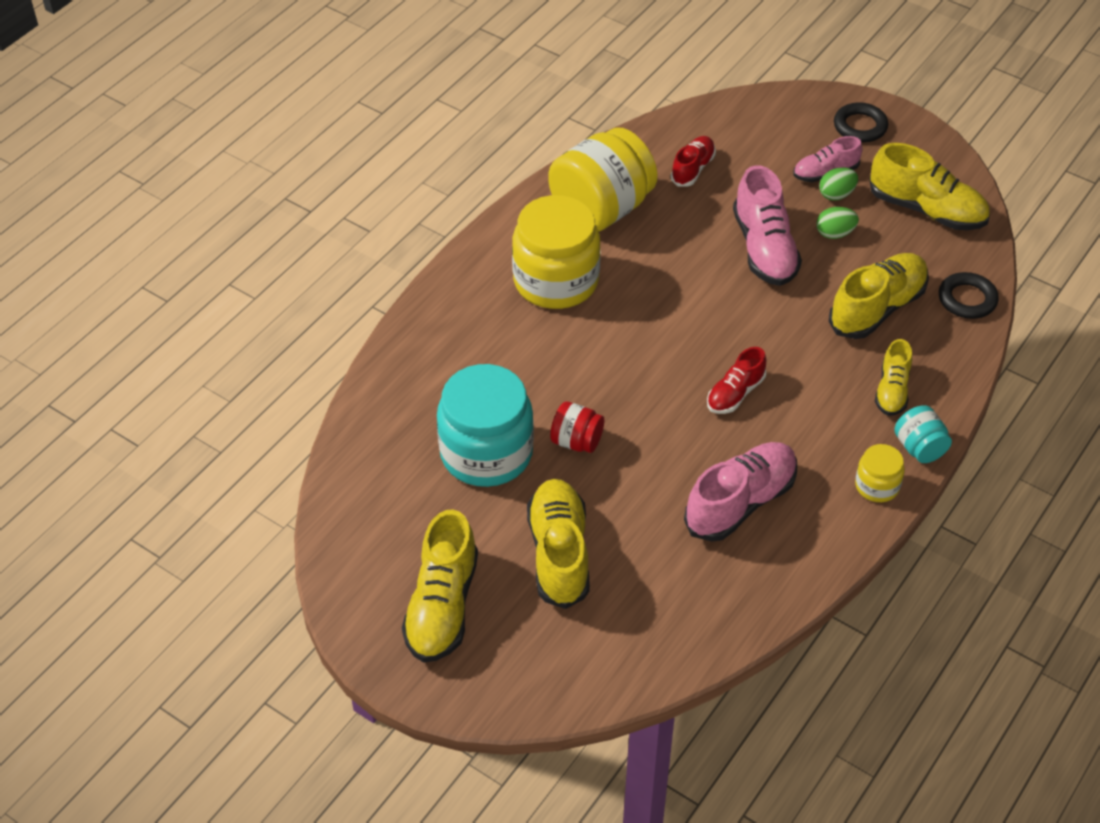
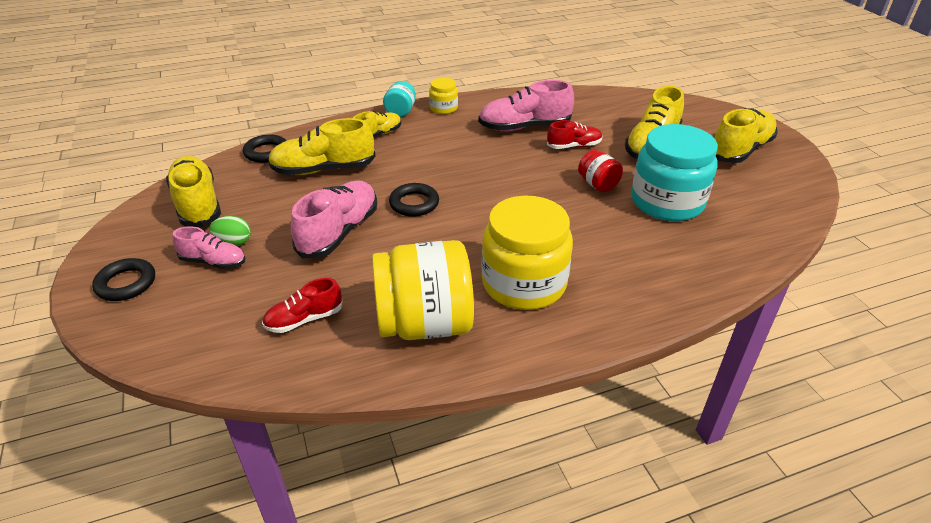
camera: 145 degrees left, 10 degrees down
(735, 393) = (469, 167): red shoe -> red shoe (574, 146)
(736, 314) = (414, 203): none -> black ring
(835, 234) = (278, 219): green egg -> none

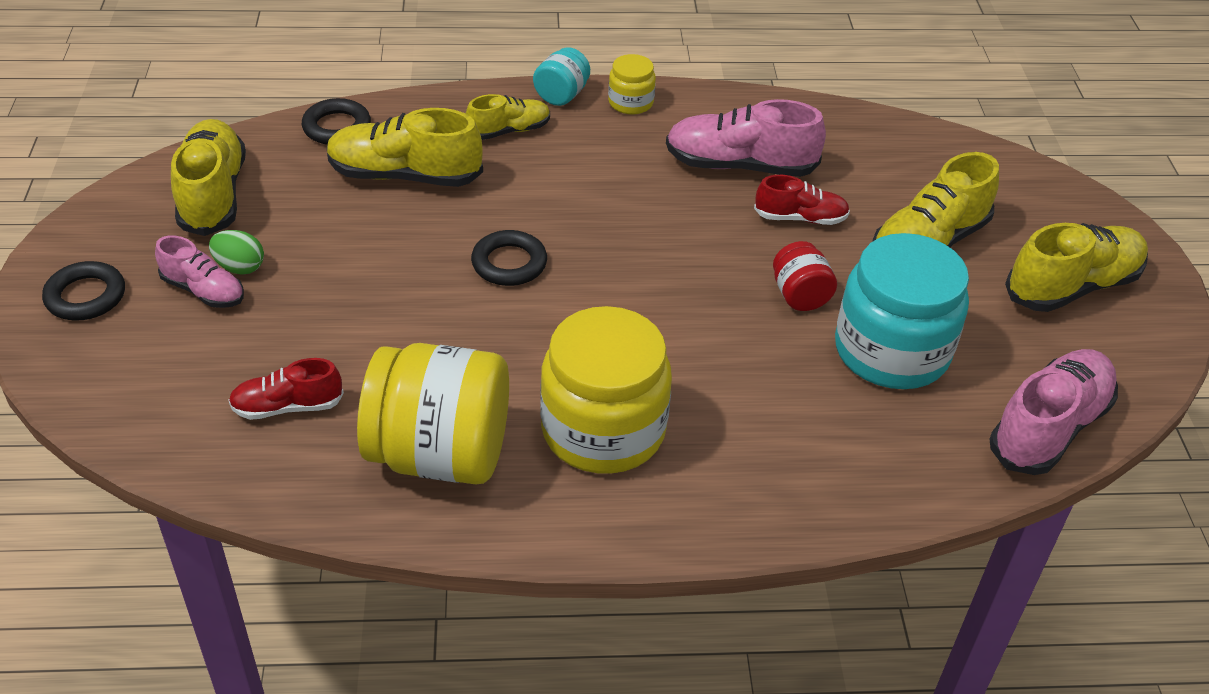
camera: 15 degrees right, 5 degrees up
(339, 232) = (385, 285): pink shoe -> pink shoe (1048, 428)

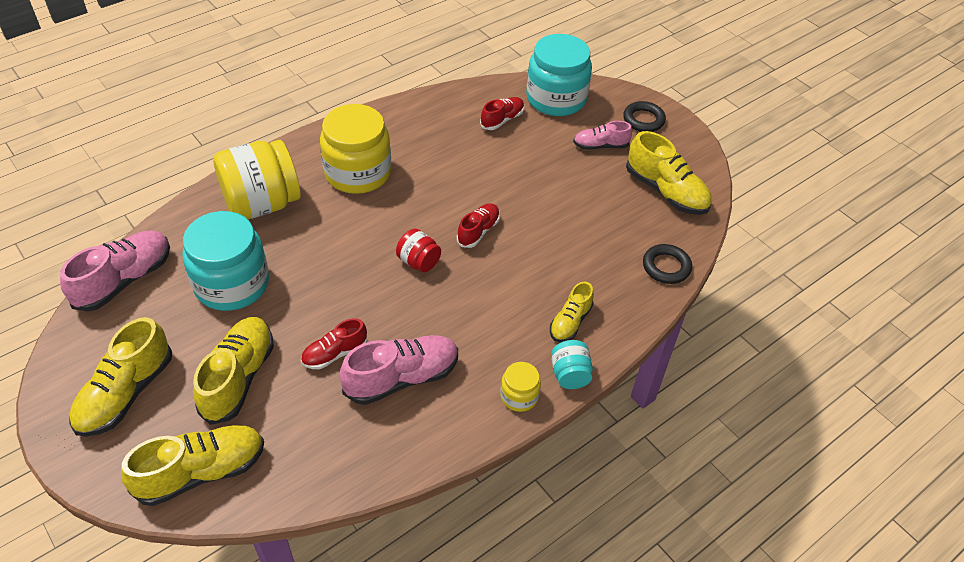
camera: 145 degrees right, 5 degrees up
(156, 399) = (556, 99): none -> turquoise jar
(240, 267) = (601, 163): green egg -> none
(405, 176) = (590, 255): yellow shoe -> yellow shoe (201, 472)
(439, 454) = (420, 131): yellow jar -> yellow jar (262, 204)
(509, 263) = (478, 231): black ring -> red shoe
(800, 295) = (303, 294): red jar -> red jar (419, 262)
(1048, 428) = (124, 280): pink shoe -> pink shoe turned 150 degrees counterclockwise

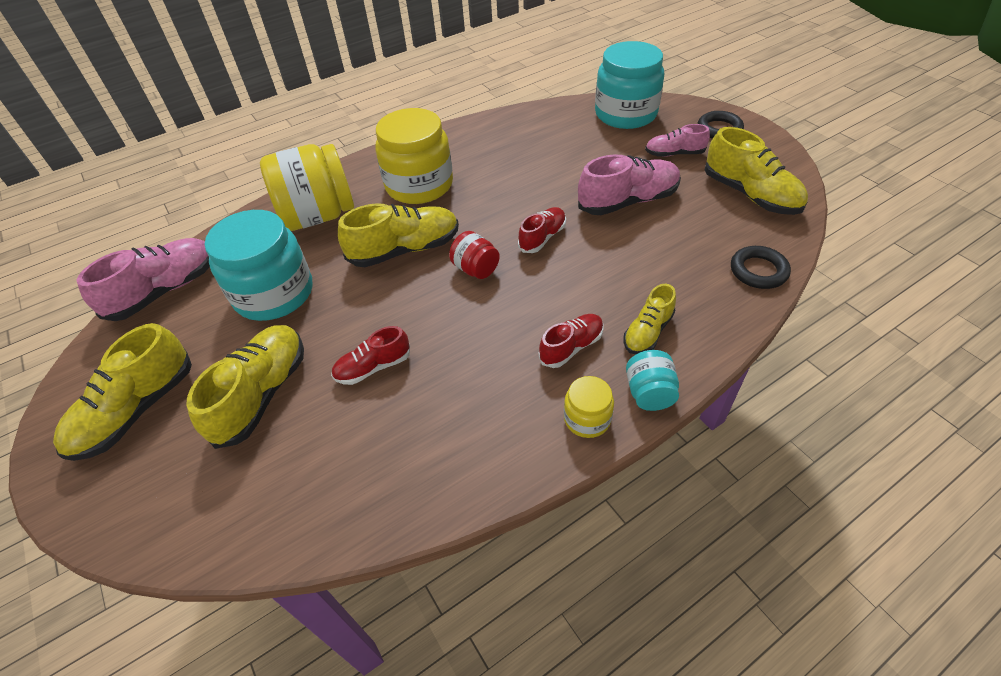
camera: 10 degrees right, 0 degrees up
(201, 472) = (198, 507): yellow shoe -> yellow shoe (405, 250)
(402, 378) = (447, 396): pink shoe -> pink shoe (628, 201)
(502, 120) = (570, 134): red shoe -> red shoe (571, 347)

